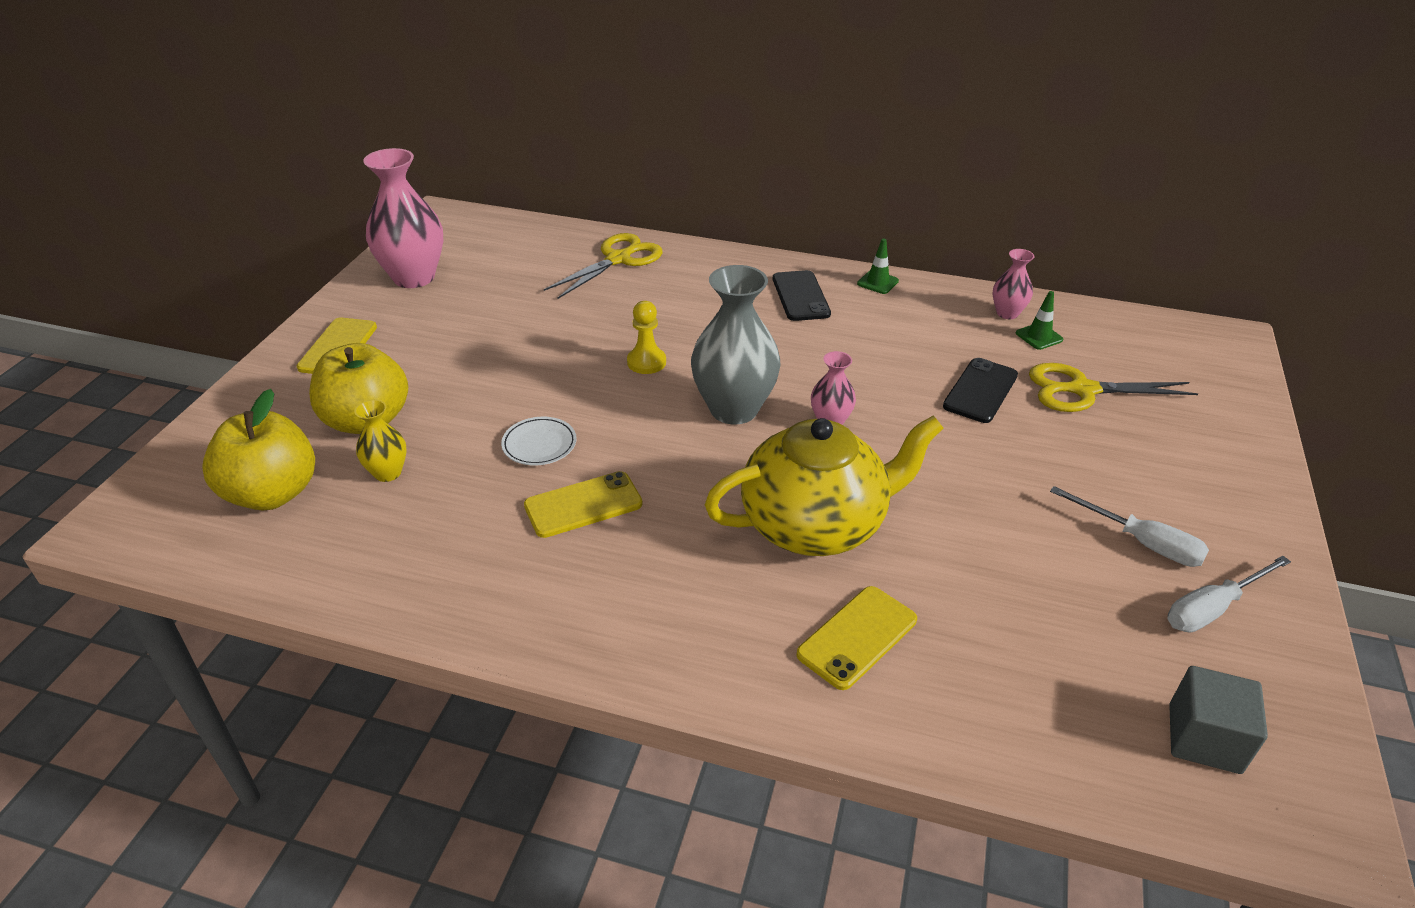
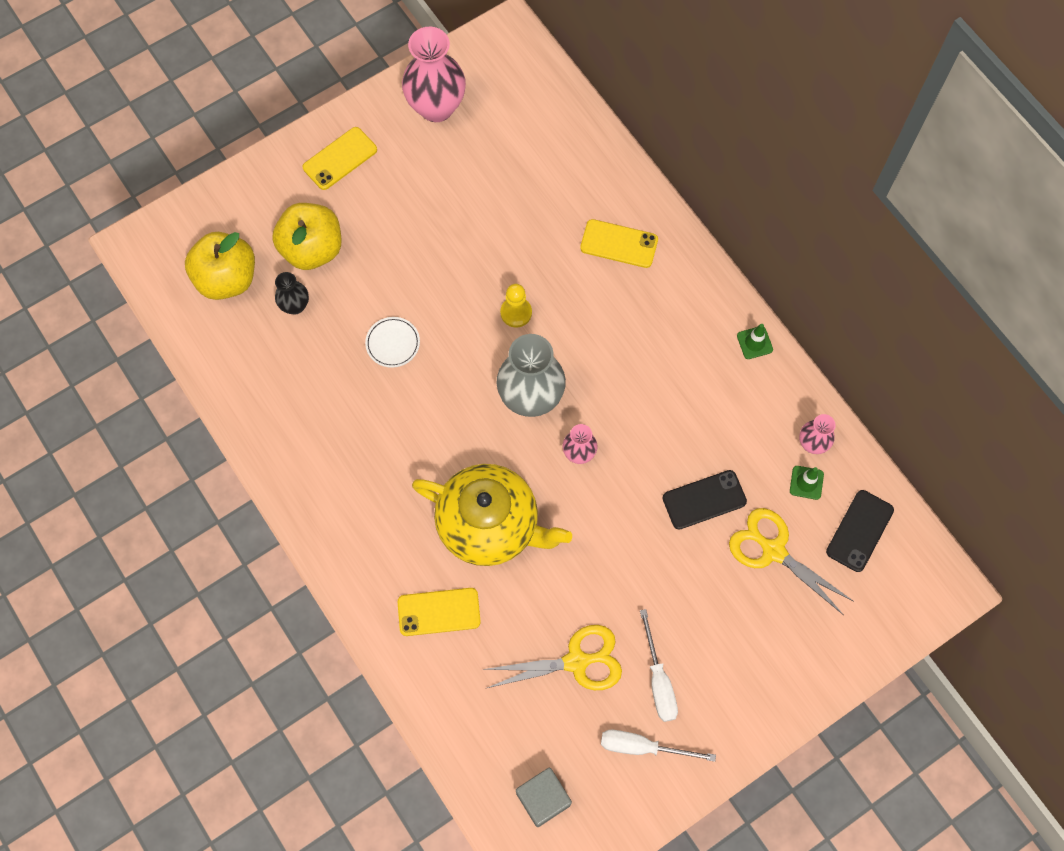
camera: 40 degrees right, 30 degrees up
(387, 473) = (295, 306): yellow vase -> black vase
(583, 505) = (379, 412): yellow phone -> yellow phone (619, 244)
(618, 259) = (591, 182): yellow scissors -> yellow scissors (576, 661)
(800, 296) = (682, 318): black phone -> black phone (859, 531)

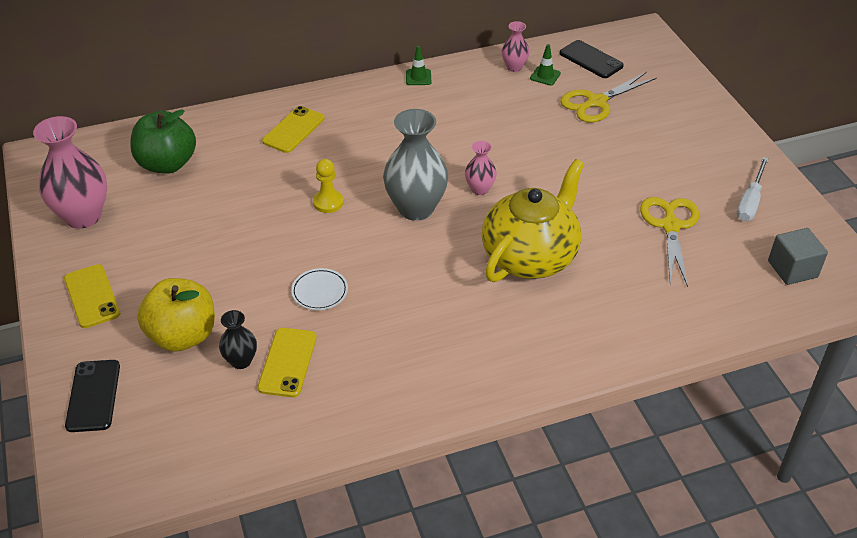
camera: 75 degrees left, 25 degrees down
(227, 278) = (177, 415): yellow apple -> none
(439, 611) = (607, 307): yellow phone -> yellow phone (287, 362)
(529, 147) = (167, 164): none -> green apple
(658, 680) = (694, 182): white screwdriver -> none
(704, 500) = (544, 128): black phone -> black phone (93, 396)

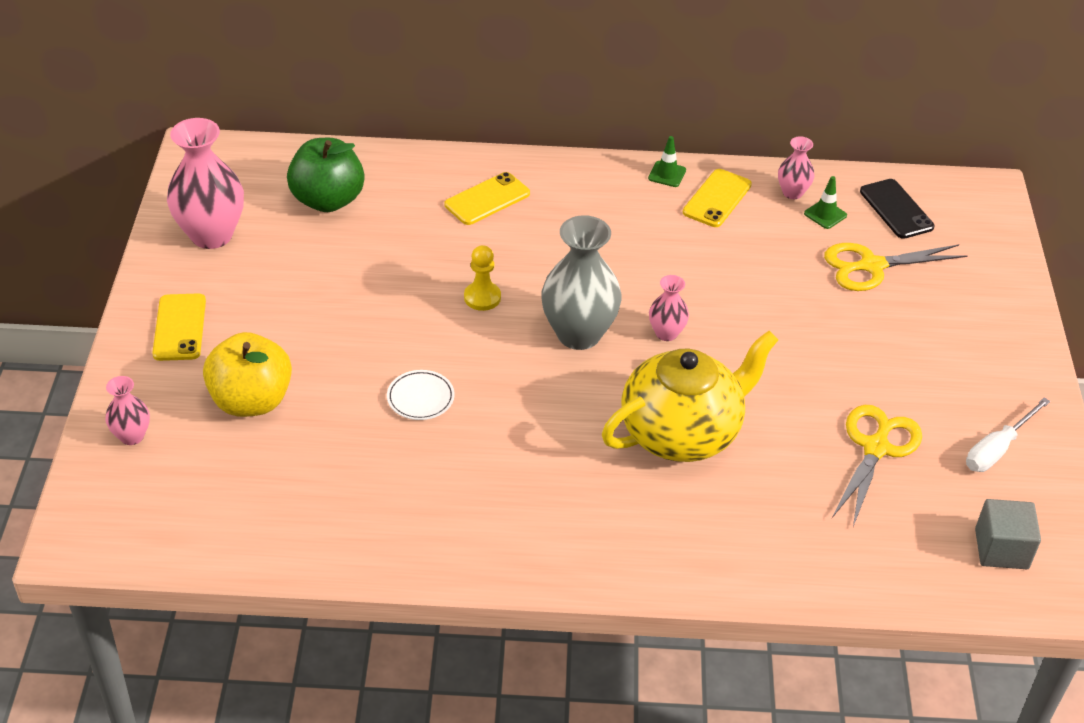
camera: 20 degrees right, 0 degrees up
(93, 396) = (132, 436): black phone -> pink vase
(241, 361) = (298, 448): black vase -> none
(287, 362) = (346, 466): yellow phone -> yellow phone (717, 198)

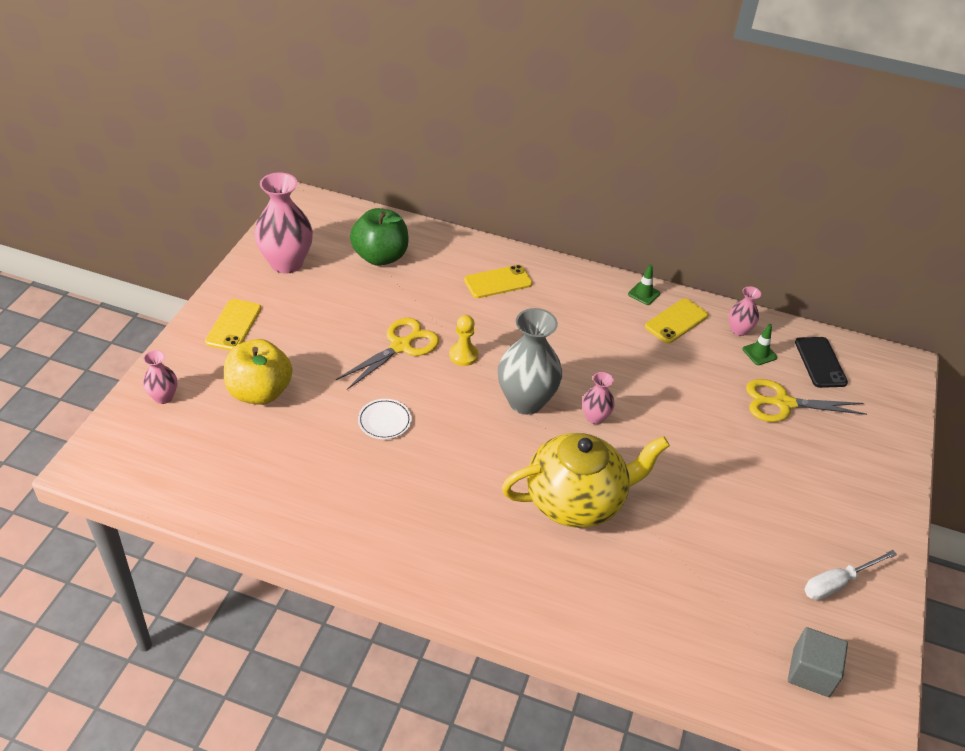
camera: 15 degrees right, 0 degrees up
(876, 448) = (732, 555): yellow scissors -> yellow scissors (400, 346)

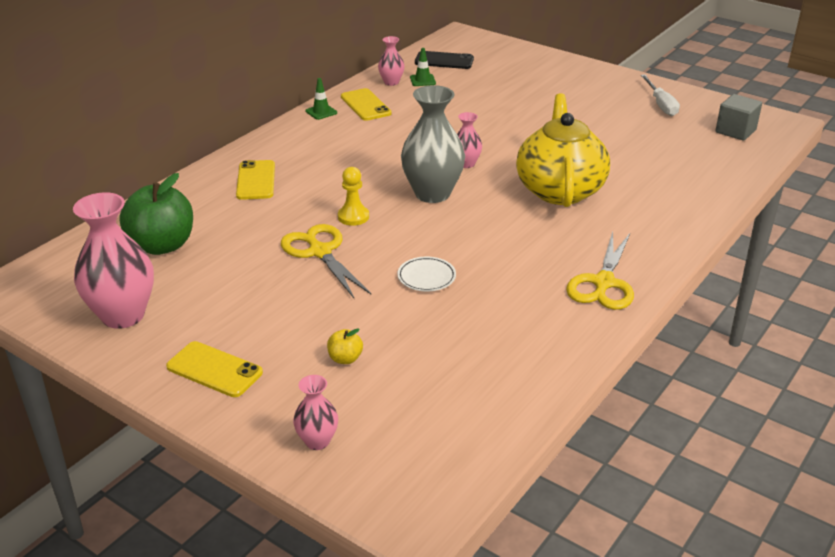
camera: 70 degrees left, 10 degrees down
(260, 392) = (345, 359): yellow apple -> yellow apple, size x0.43
(783, 403) = (482, 84): yellow scissors -> yellow scissors (603, 283)

